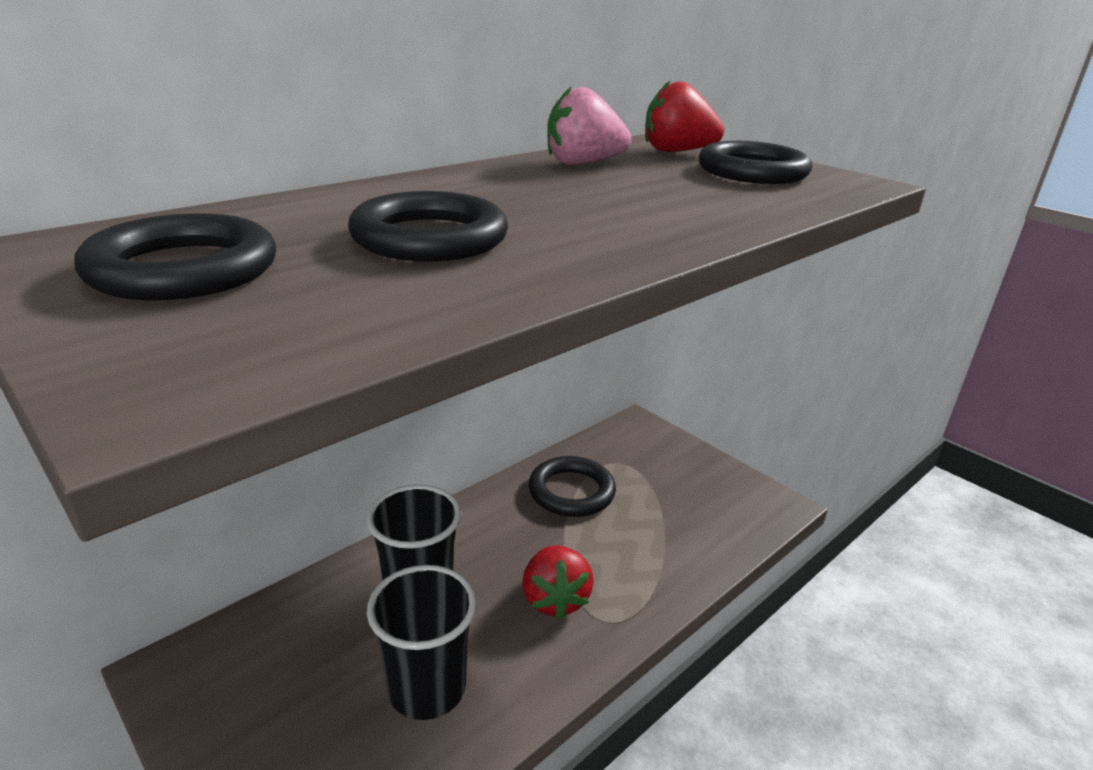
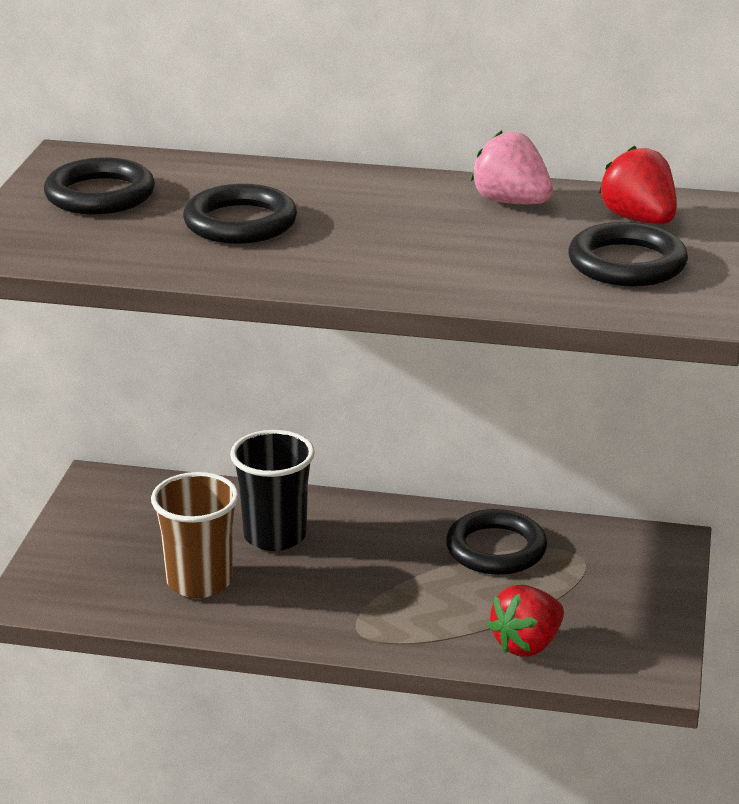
camera: 55 degrees right, 0 degrees up
(427, 689) = (199, 581): black cup -> brown cup
(554, 599) = (349, 597): red strawberry -> red strawberry (527, 645)

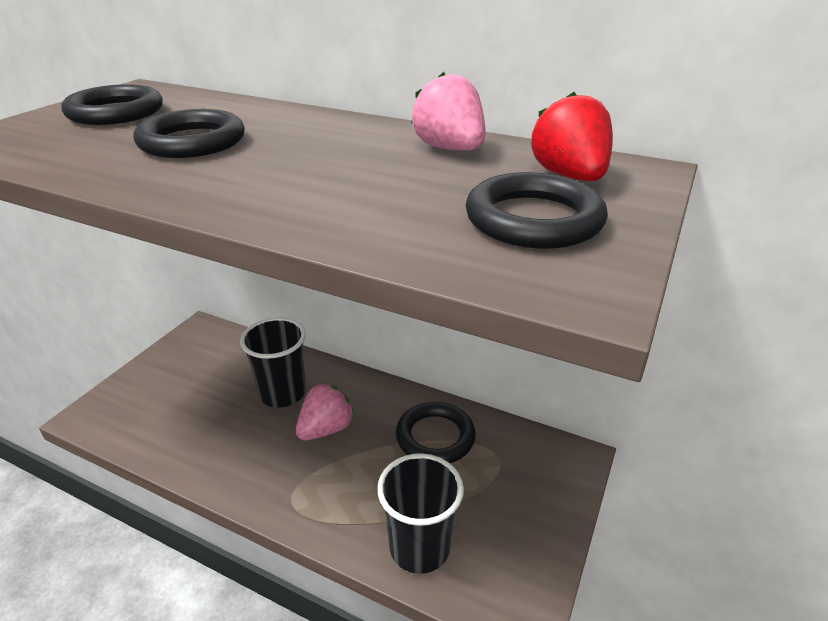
camera: 15 degrees right, 5 degrees up
(199, 581) = (207, 424): brown cup -> none
(356, 562) = (326, 429): none -> pink strawberry
(527, 645) = (419, 547): red strawberry -> black cup

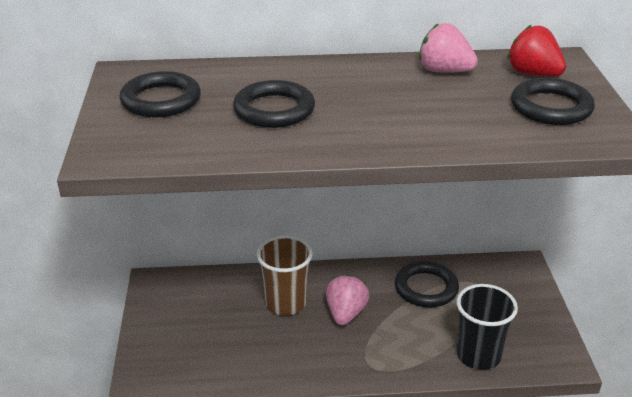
camera: 30 degrees left, 0 degrees up
(282, 393) = (285, 303): black cup -> brown cup

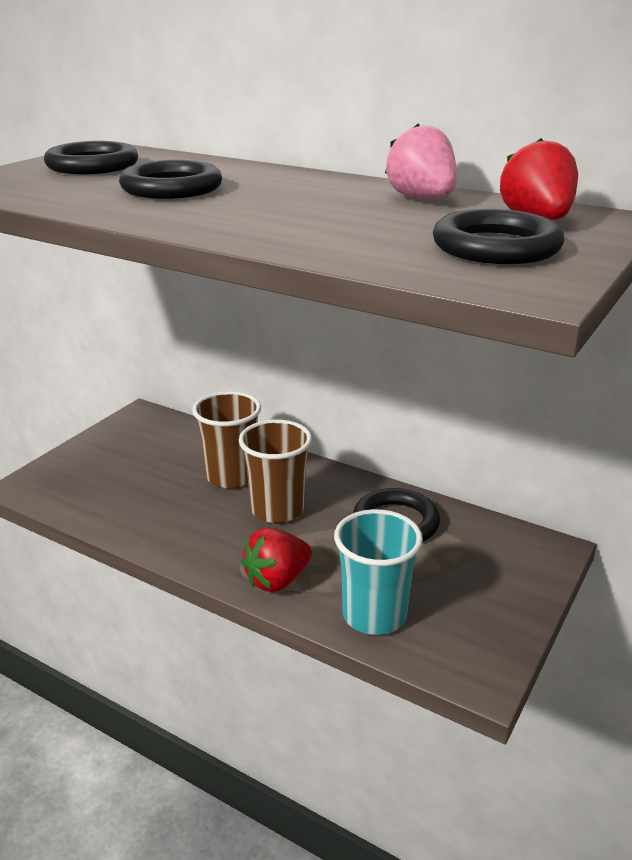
camera: 35 degrees right, 5 degrees down
(345, 313) = (277, 510): pink strawberry -> brown cup
(402, 362) = (277, 580): none -> red strawberry
(478, 355) = (374, 615): black cup -> turquoise cup

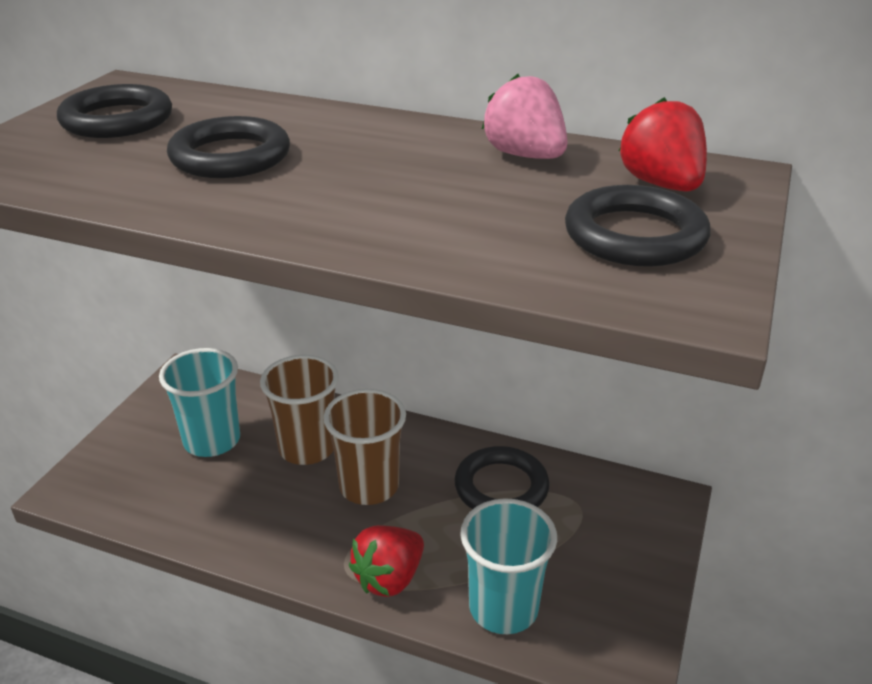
camera: 10 degrees left, 5 degrees up
(152, 463) = (212, 440): none -> turquoise cup

